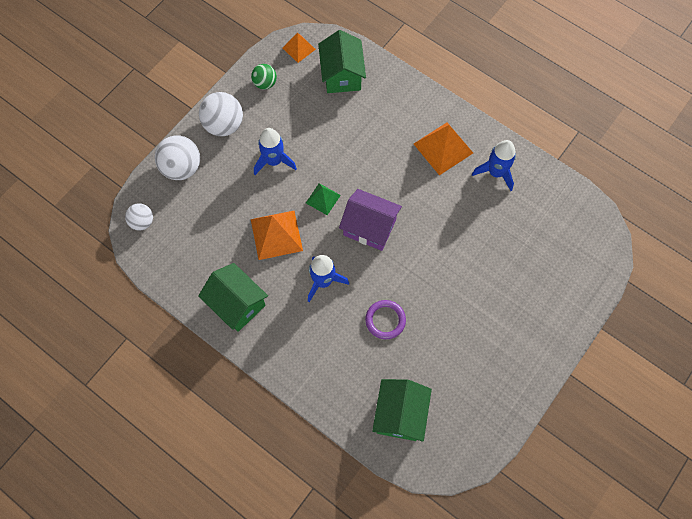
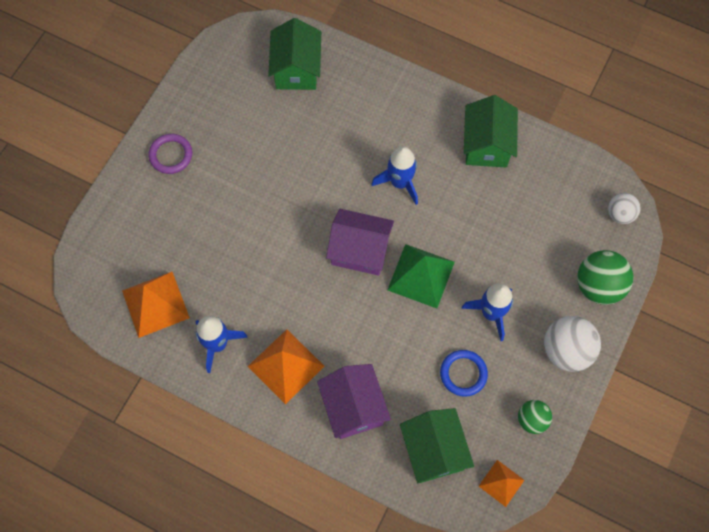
camera: 170 degrees right, 0 degrees up
(182, 168) = (598, 286): white ball -> green ball
(237, 304) = (486, 145): green house -> green house turned 60 degrees clockwise
(276, 235) = (464, 225): orange pyramid -> orange pyramid (155, 304)
(307, 121) = (463, 374): none -> blue ring
(323, 199) = (421, 275): green pyramid -> green pyramid, size x1.71
(385, 320) = (325, 153): purple ring -> purple ring (171, 155)
(395, 112) = (353, 407): none -> purple house

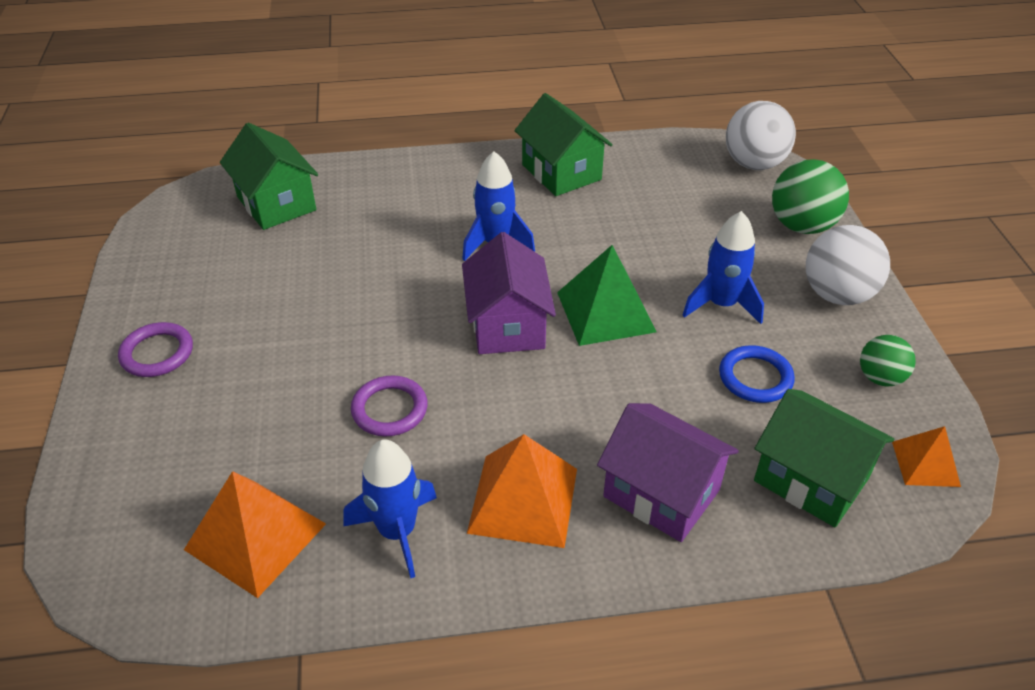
camera: 35 degrees left, 25 degrees down
(260, 268) = (389, 409): none -> purple ring
(360, 250) = (507, 325): purple house -> purple house turned 75 degrees counterclockwise
(620, 214) = (754, 164): white ball -> white ball, size x1.67

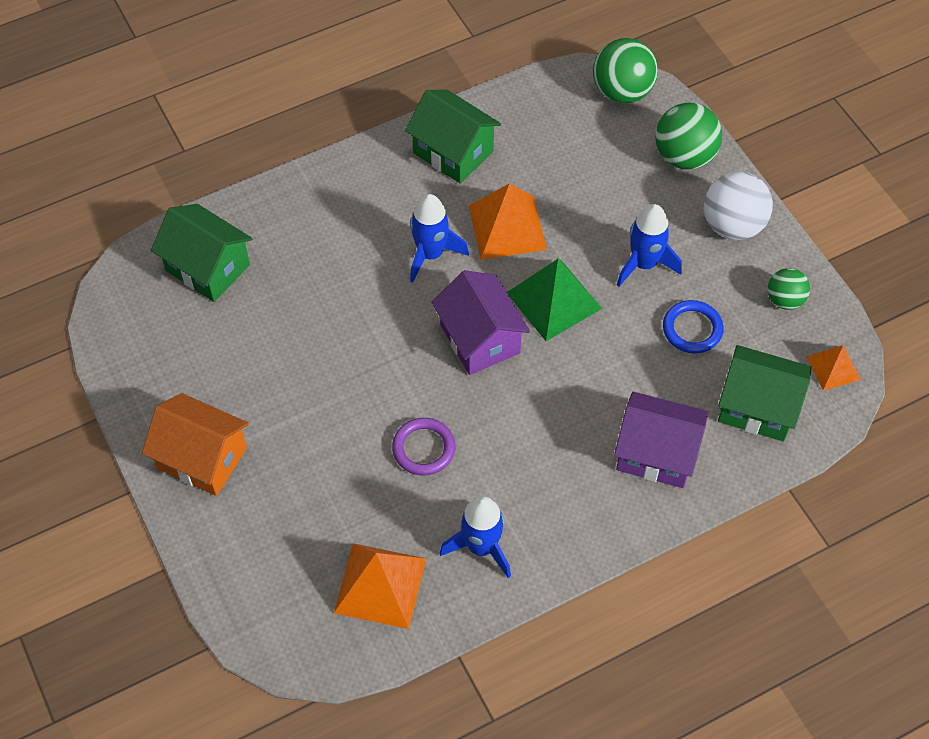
camera: 20 degrees left, 15 degrees up
(157, 353) = (202, 458): purple ring -> orange house
(523, 500) = (560, 491): orange pyramid -> orange pyramid (507, 227)
(754, 164) = (622, 92): white ball -> green ball

